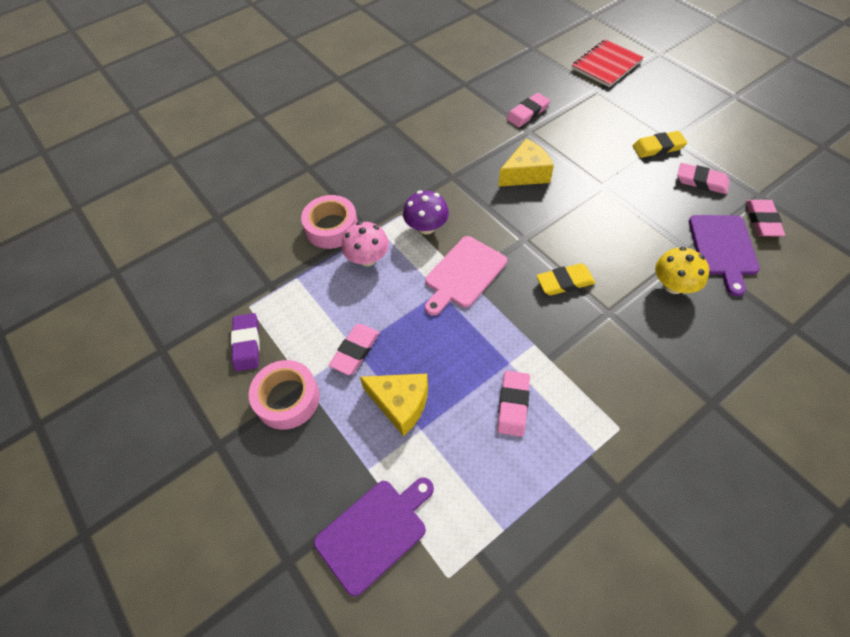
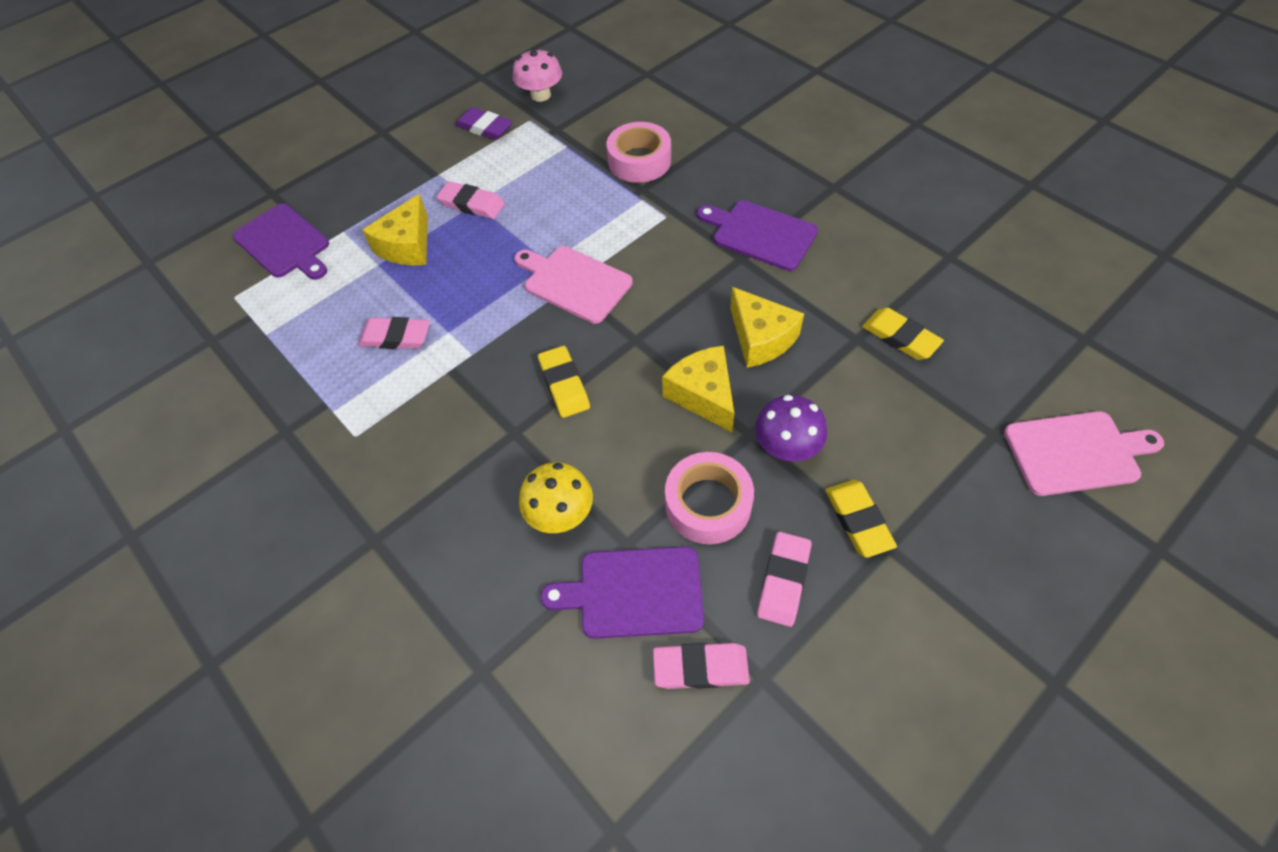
camera: 85 degrees right, 0 degrees up
(247, 344) = (484, 128): purple eraser -> purple eraser turned 45 degrees clockwise
(287, 399) = (422, 166): pink tape -> pink tape (708, 504)
(367, 258) = (595, 196): pink mushroom -> pink mushroom (540, 95)
(426, 227) = (647, 242): purple mushroom -> purple mushroom (787, 446)
(429, 164) = (760, 234): none -> purple cutting board
(527, 113) = (900, 337): pink eraser -> yellow eraser
(573, 205) = (703, 395): none -> yellow cheese
(606, 65) = (1076, 452): red notebook -> pink cutting board

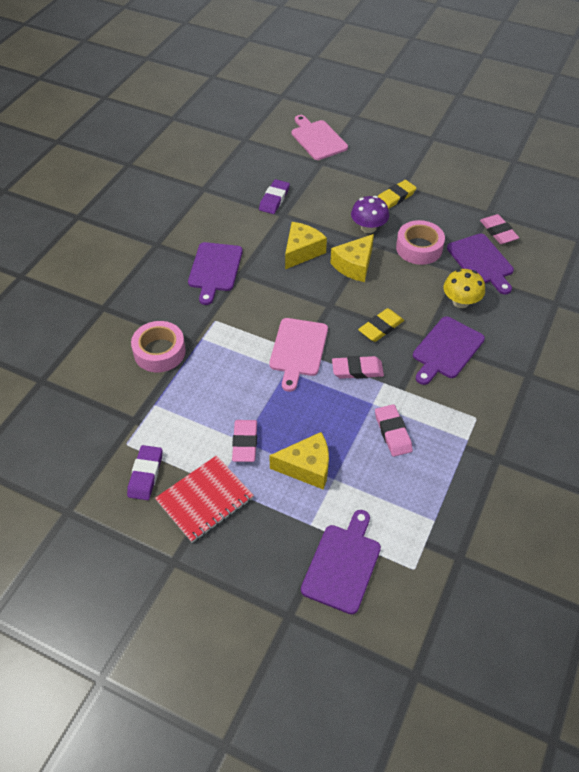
camera: 115 degrees left, 5 degrees down
(427, 162) = (205, 499): none -> red notebook
(480, 450) = (446, 350): none -> purple cutting board
(540, 95) = (88, 449): pink mushroom -> none
(783, 580) = (441, 215): pink eraser -> pink eraser (357, 370)
(900, 337) = (274, 199): yellow eraser -> purple eraser

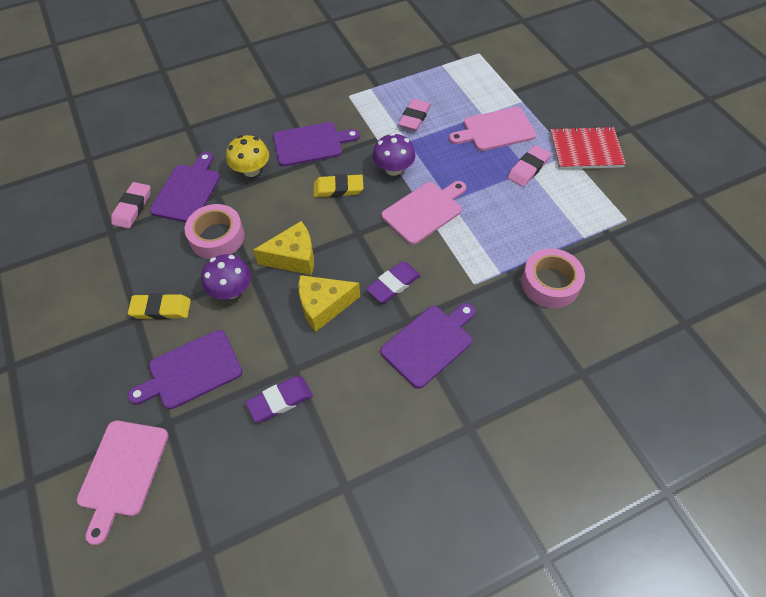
camera: 140 degrees left, 5 degrees up
(145, 474) = (622, 189): purple eraser -> purple eraser (393, 284)
(307, 467) = (495, 130): yellow cheese -> pink cutting board
(342, 564) = (519, 74): purple cutting board -> purple cutting board (191, 371)
(357, 370) = (393, 169): pink eraser -> purple mushroom

